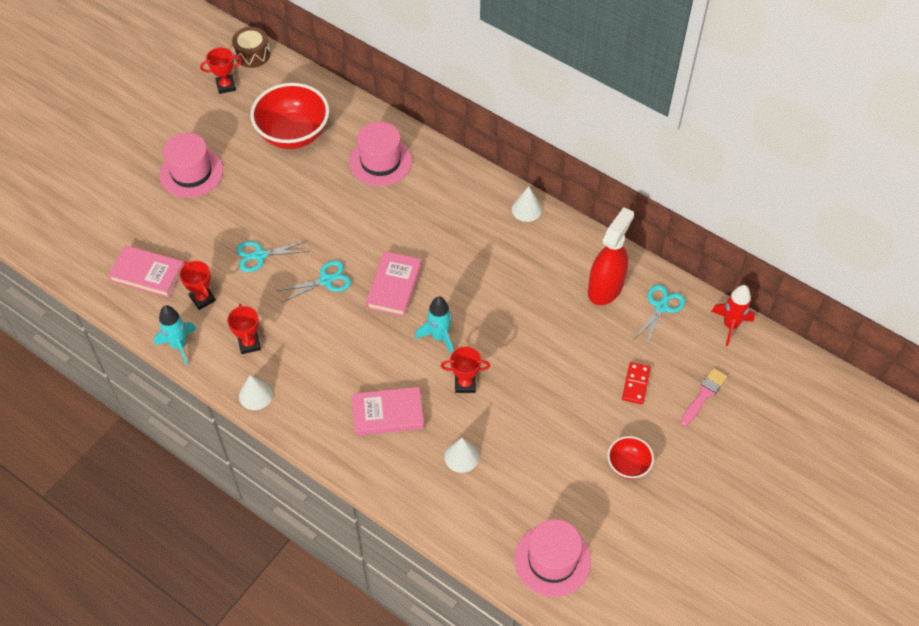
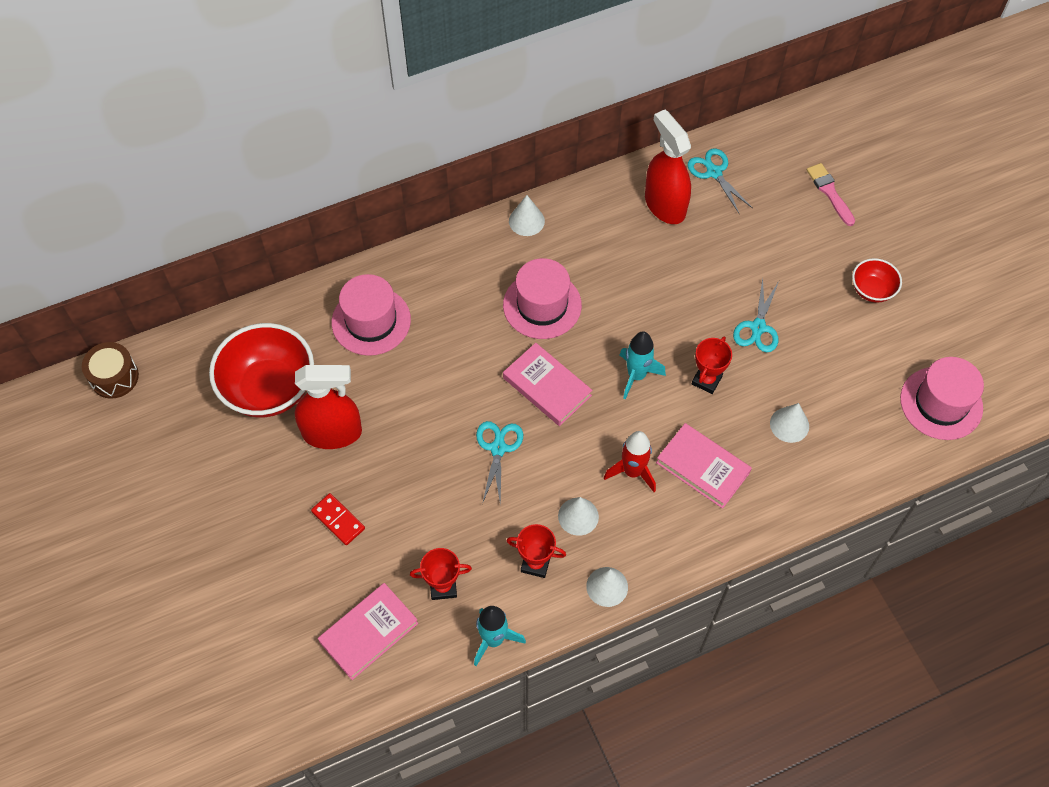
camera: 60 degrees left, 5 degrees up
(191, 172) = (249, 521): pink hat -> pink hat (542, 305)
(226, 86) = (142, 427): red trophy -> none
(260, 255) = (421, 500): turquoise scissors -> turquoise scissors (758, 327)
(281, 183) = (332, 433): none -> red spray bottle
(301, 352) = (578, 516): none -> white cone
(387, 414) = (703, 467): pink book -> pink book turned 75 degrees counterclockwise
(636, 384) = (788, 238): red domino -> red domino (338, 520)
(730, 325) = (766, 131): red rocket -> red rocket (632, 471)

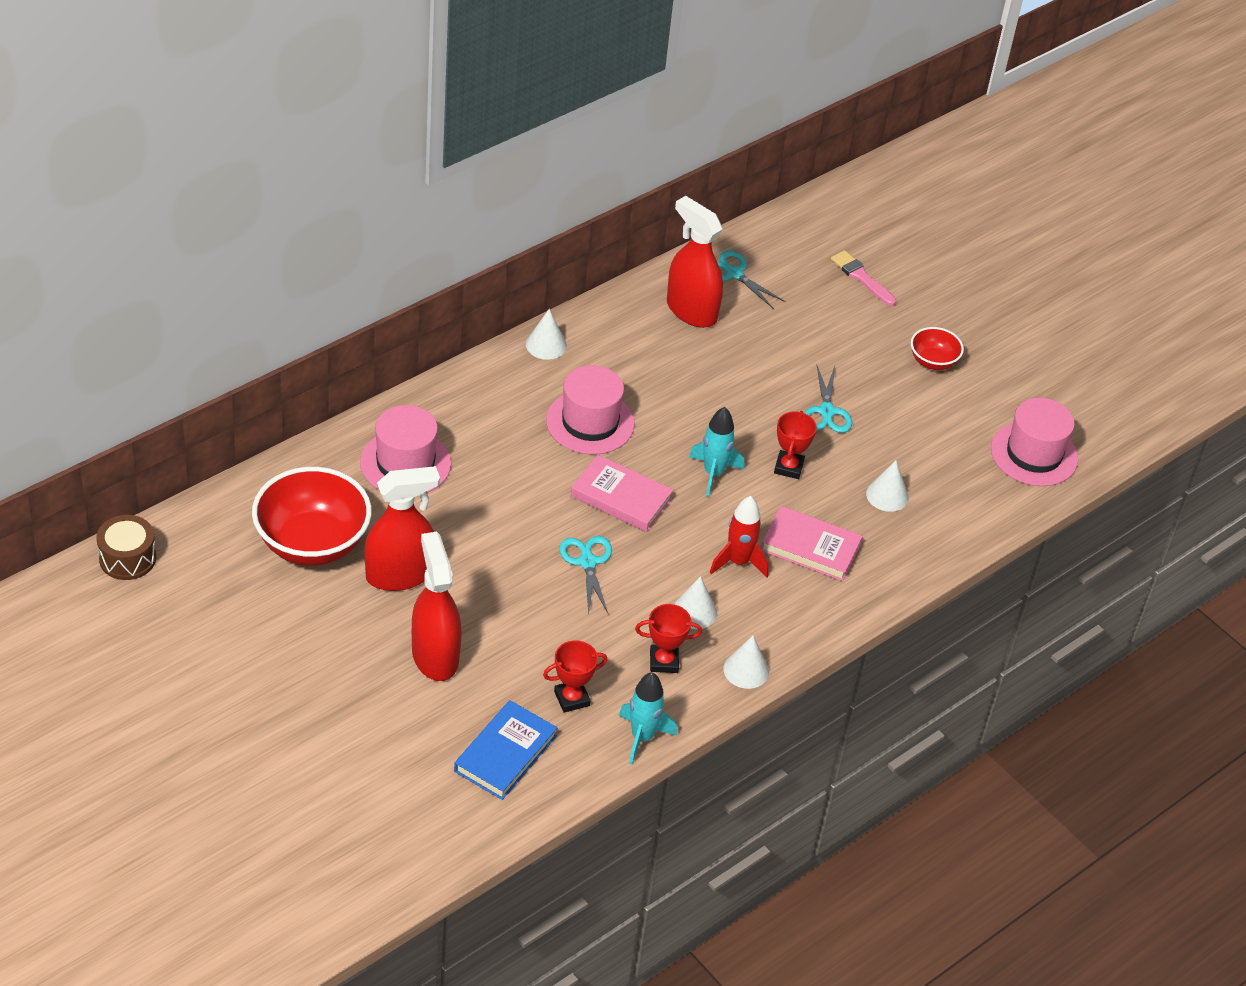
camera: 20 degrees left, 15 degrees down
(338, 520) = (435, 655): red domino -> red spray bottle
(368, 632) = (505, 753): pink book -> blue book

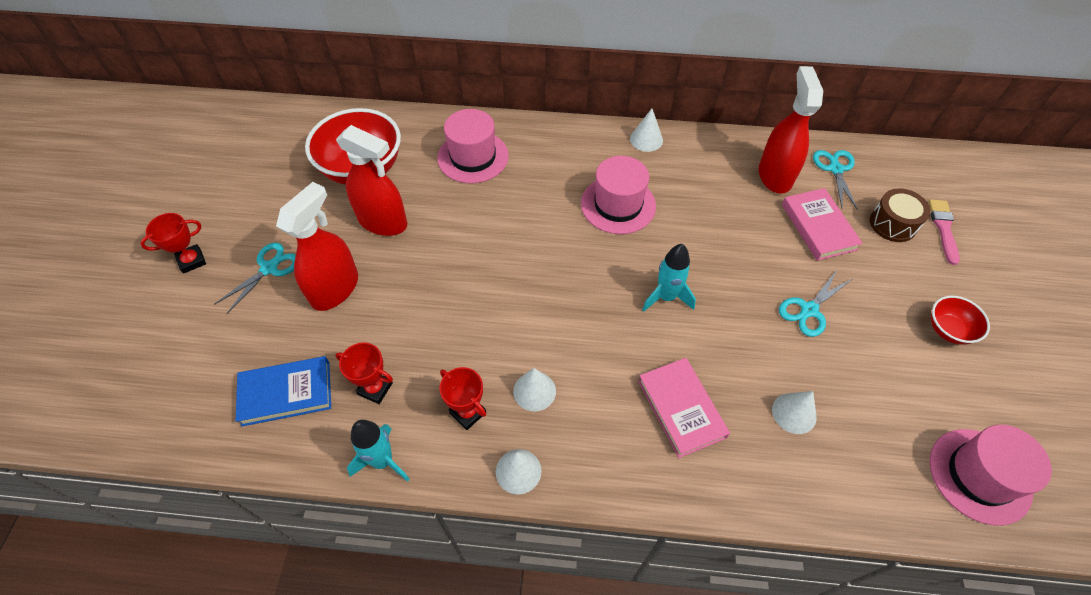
camera: 50 degrees right, 10 degrees up
(127, 558) = (266, 114): brown drum -> brown drum (893, 224)
(587, 562) = (504, 298): turquoise scissors -> turquoise scissors (269, 268)
(621, 498) = (579, 269): pink book -> pink book (818, 227)
(738, 562) = (610, 377): red rocket -> none
(788, 467) = (731, 332): red trophy -> red trophy (192, 261)

